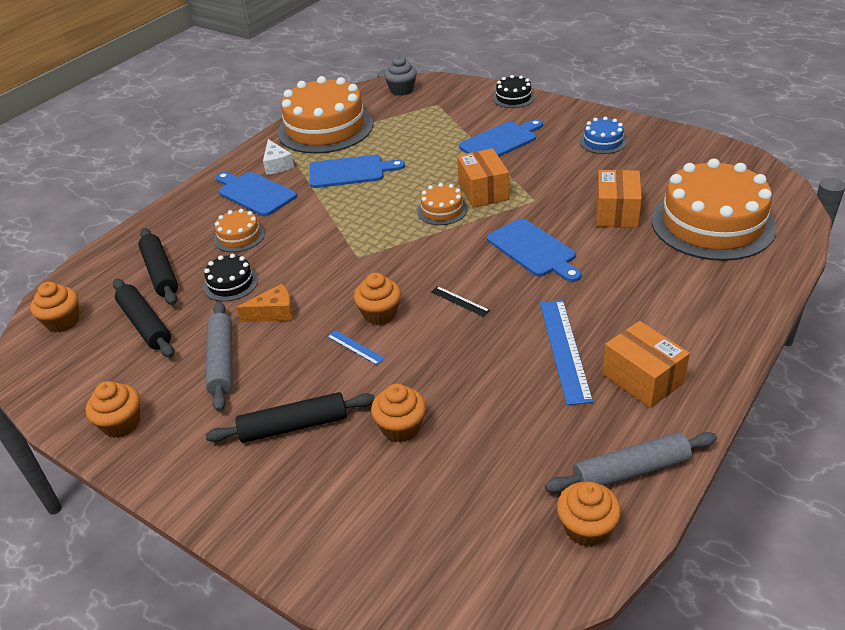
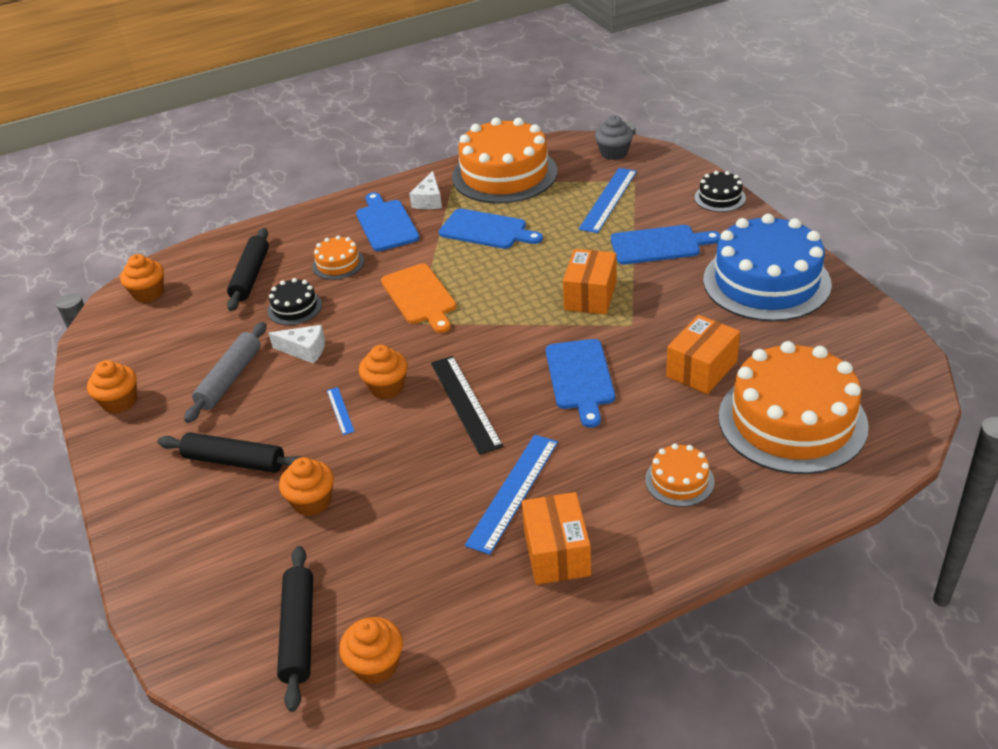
camera: 30 degrees right, 0 degrees up
(145, 324) = (203, 320): black rolling pin -> black rolling pin (299, 632)
(274, 313) = (304, 350): orange cheese -> white cheese
(340, 237) = (420, 296): none -> orange cutting board
(429, 122) = (608, 199): none -> blue ruler
(442, 210) = (533, 302): orange cake -> orange cake (679, 480)
(460, 301) = (465, 403): black ruler -> black ruler, size x2.07
(603, 141) = (766, 282): blue cake -> blue cake, size x2.22
(631, 471) = (461, 634): grey rolling pin -> none

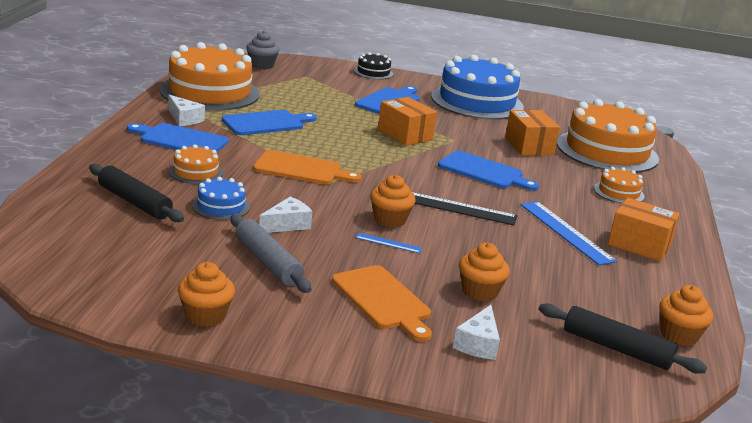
camera: 60 degrees left, 15 degrees down
(148, 293) = (56, 245): orange cupcake -> none
(216, 546) = (478, 344): none -> white cheese
(234, 461) = (383, 300): black rolling pin -> orange cutting board
(294, 308) = (221, 206): black cake -> blue cake
(608, 199) = (311, 88): blue ruler -> none

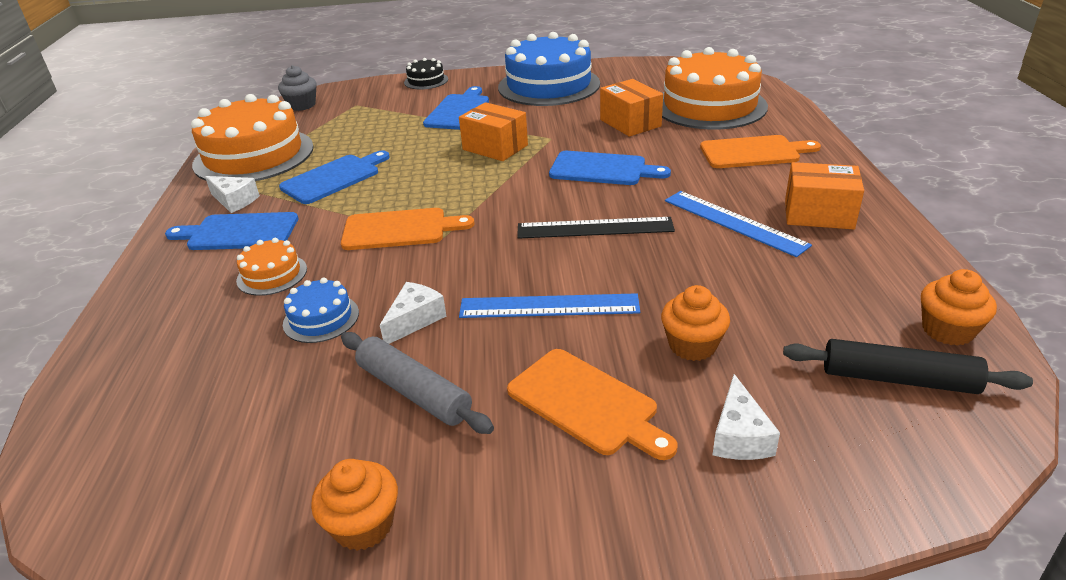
camera: 10 degrees left, 10 degrees up
(134, 202) = (205, 349): black rolling pin -> none
(388, 243) = (549, 306): blue ruler -> blue ruler, size x2.07
(390, 219) = (534, 270): orange cupcake -> none
(619, 192) = (753, 152): orange cake -> orange cutting board

